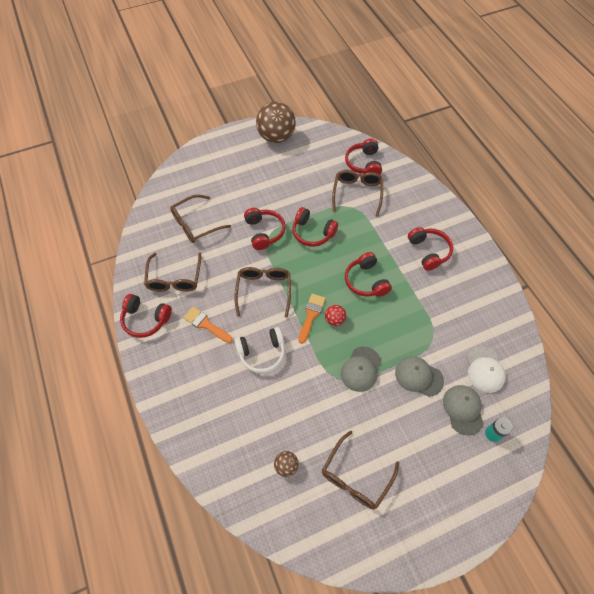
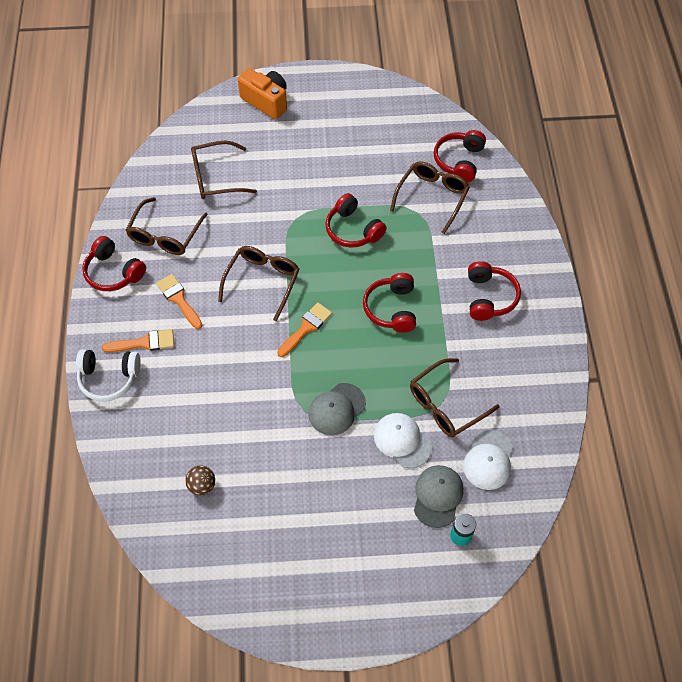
camera: 20 degrees right, 0 degrees up
(193, 367) = (144, 343): none -> orange brush
(209, 159) = (266, 101): none -> orange camera
(262, 353) = (229, 353): white headphones -> white headphones (109, 378)
(264, 232) = (294, 211): red headphones -> none
(276, 137) = (362, 95): brown ball -> none
(334, 320) = (332, 342): red ball -> none
(356, 477) = (275, 524): brown glasses -> brown glasses (446, 405)
(418, 376) = (402, 441): grey cap -> white cap

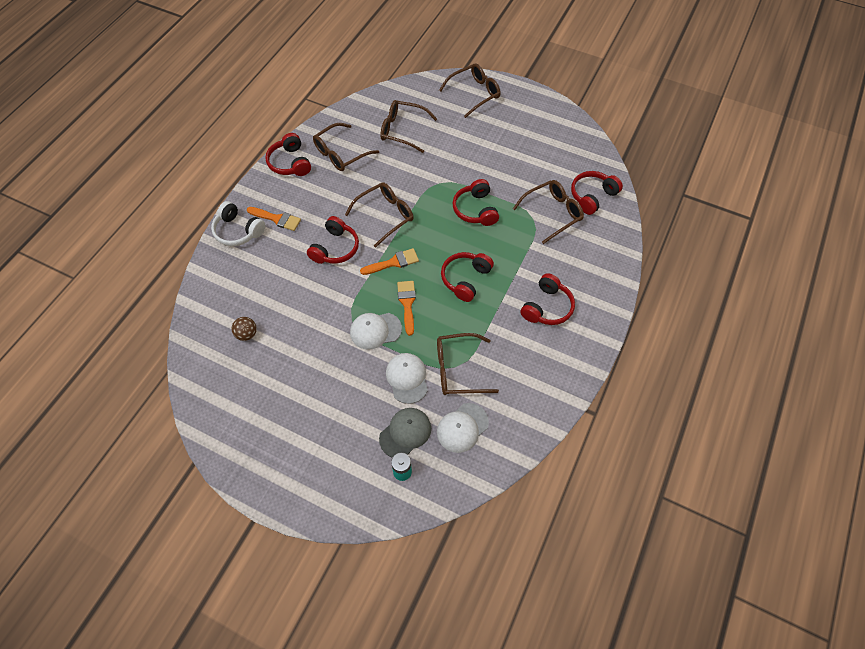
camera: 30 degrees right, 0 degrees up
(179, 299) = (320, 201): orange brush -> orange brush (407, 304)
(233, 343) = (335, 248): none -> red headphones
(266, 101) = (474, 93): orange camera -> brown glasses
(337, 409) = (375, 330): grey cap -> white cap

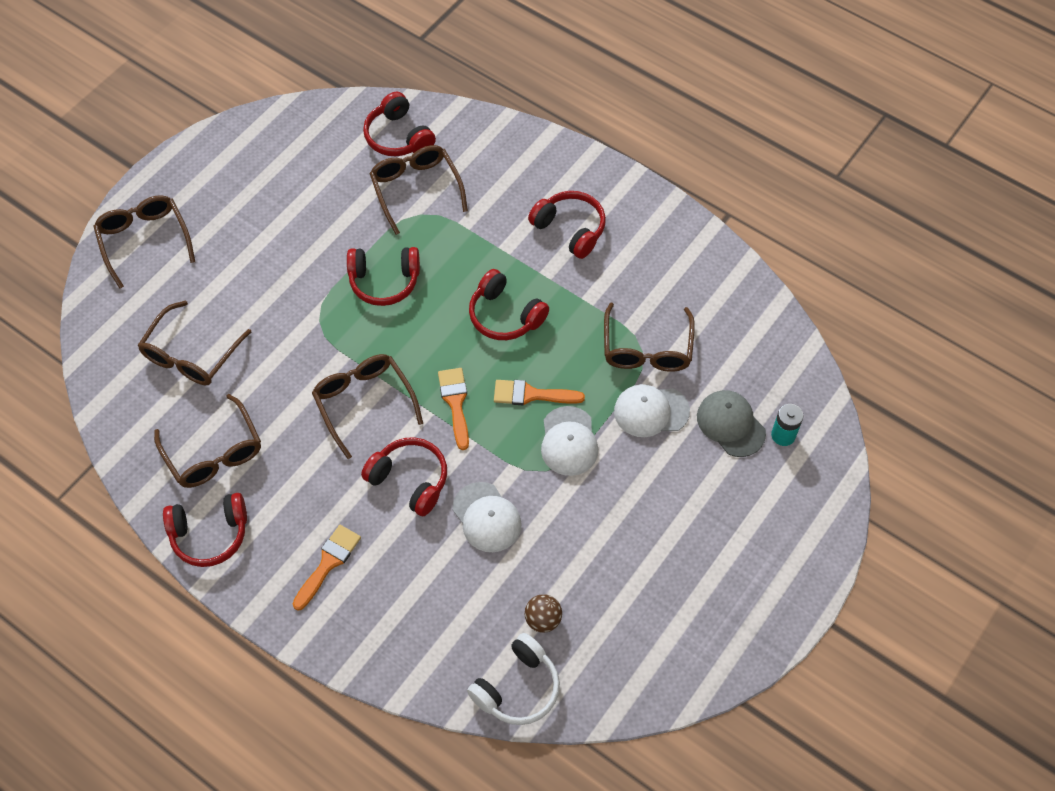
camera: 80 degrees left, 0 degrees up
(238, 231) = (338, 626): white headphones -> white headphones (517, 688)
(462, 427) = (731, 358): white cap -> white cap (487, 517)

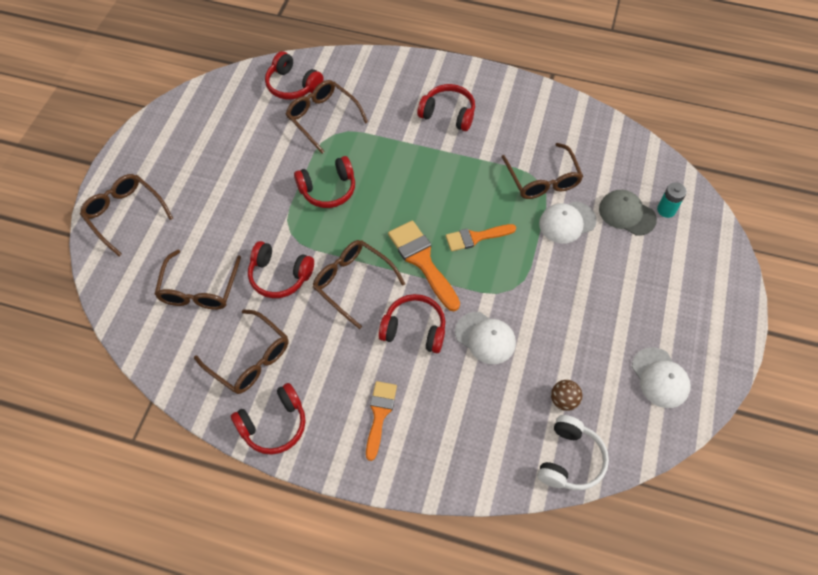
camera: 20 degrees left, 0 degrees up
(455, 403) = (422, 261): orange brush -> orange brush, size x1.50
(505, 315) = (429, 187): red headphones -> red headphones (279, 276)
(569, 441) = (519, 262): white cap -> white cap (660, 378)

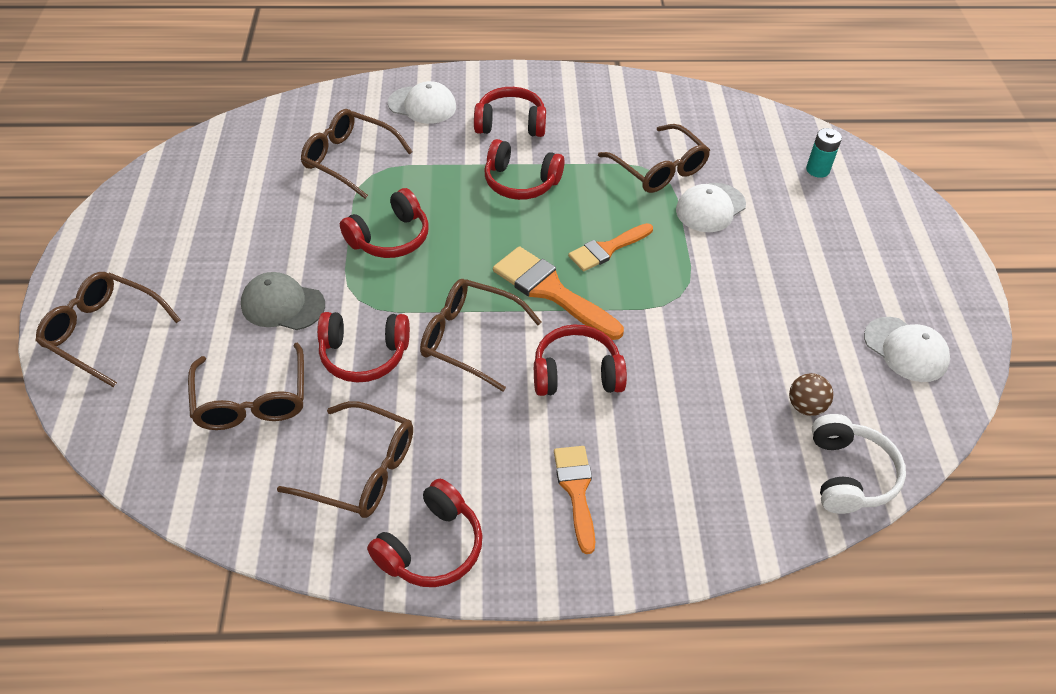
camera: 20 degrees left, 10 degrees down
(292, 85) = (293, 131): red headphones -> red headphones (520, 182)
(485, 338) = (673, 360): white cap -> white cap (422, 105)
(627, 214) = (775, 183): grey cap -> grey cap (282, 305)

